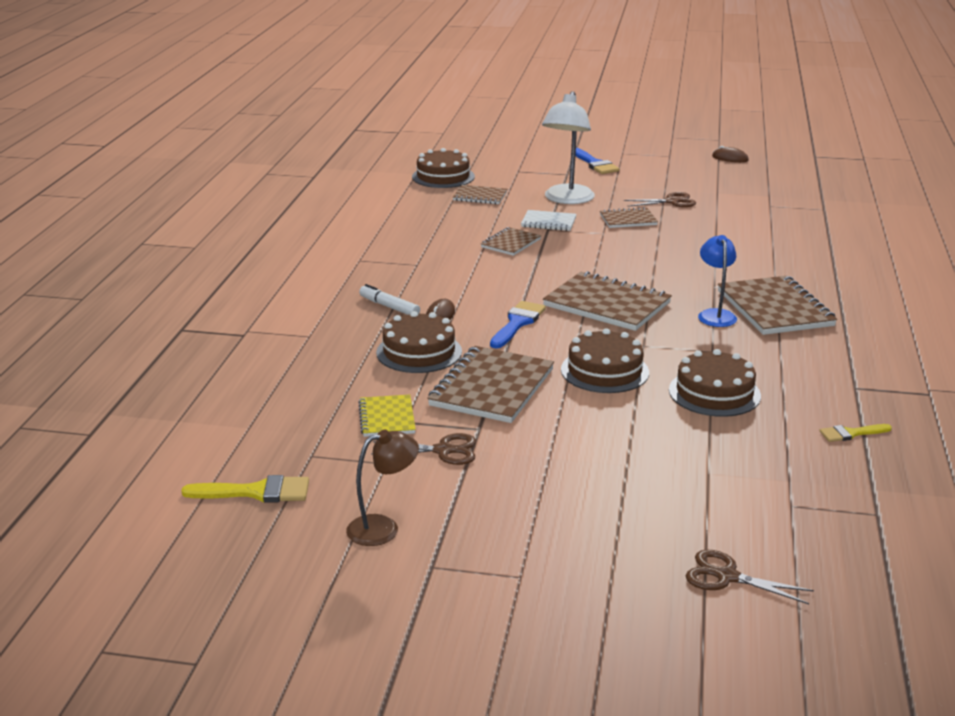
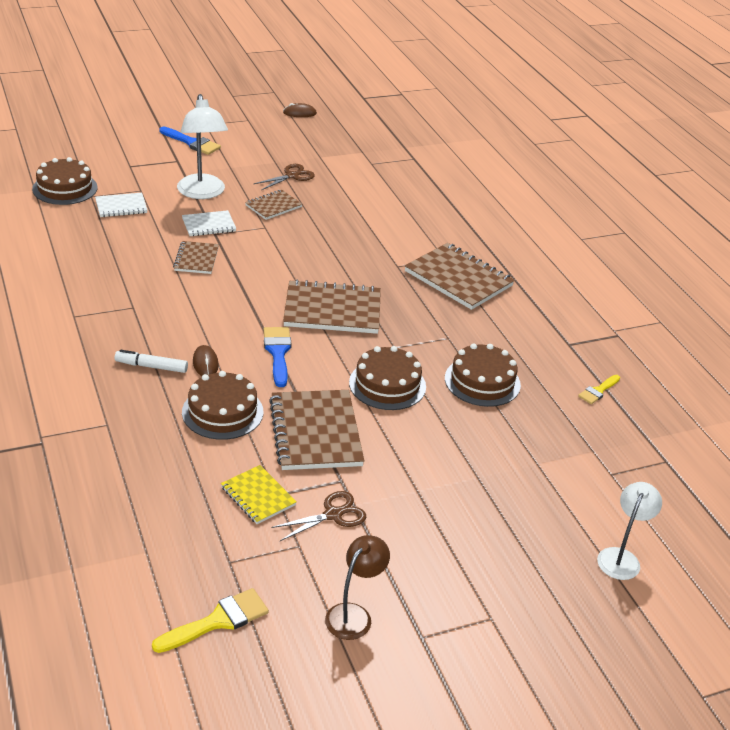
camera: 35 degrees left, 10 degrees up
(480, 196) = (121, 206): brown notebook -> white notebook
(715, 314) = (421, 297): blue lamp -> none
(727, 577) = (621, 557): brown scissors -> white lamp

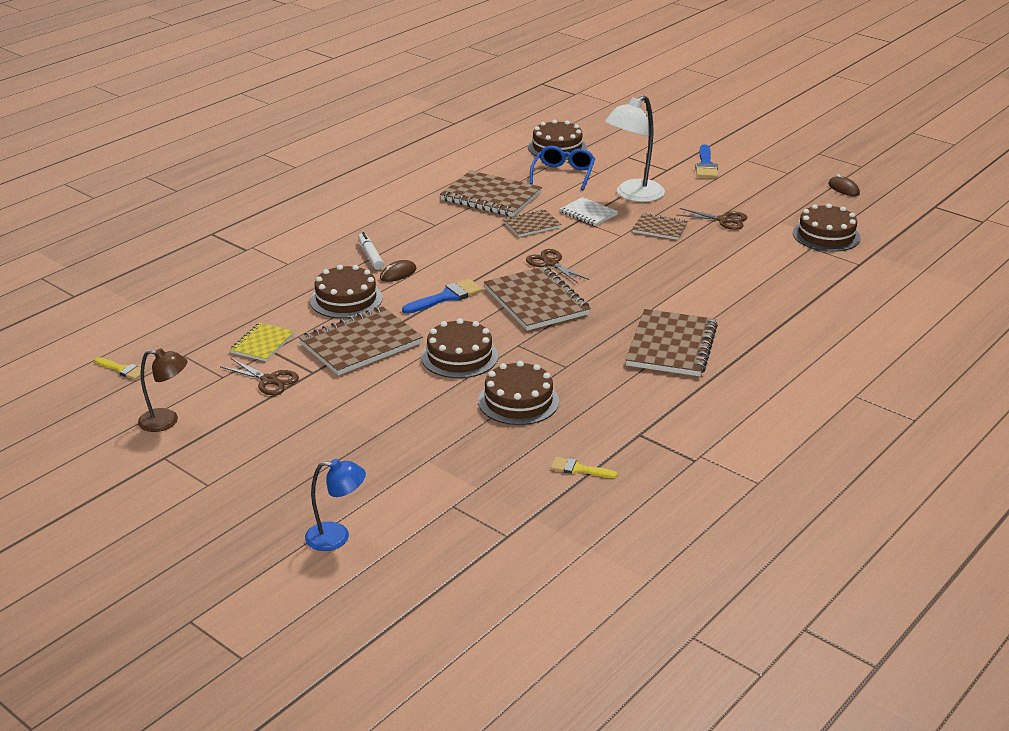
camera: 65 degrees right, 5 degrees down
(116, 257) = (491, 197): none -> brown notebook
(121, 206) = (563, 174): white notebook -> blue glasses
(218, 621) = (122, 369): yellow brush -> yellow brush, size x0.63
(275, 277) = (550, 263): none -> brown scissors
(360, 150) = (826, 235): none -> brown cake
(621, 557) = (337, 537): white lamp -> blue lamp

